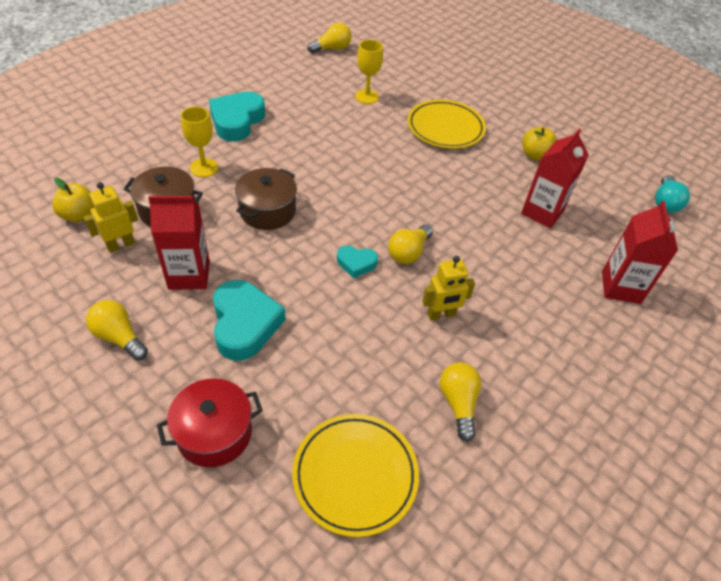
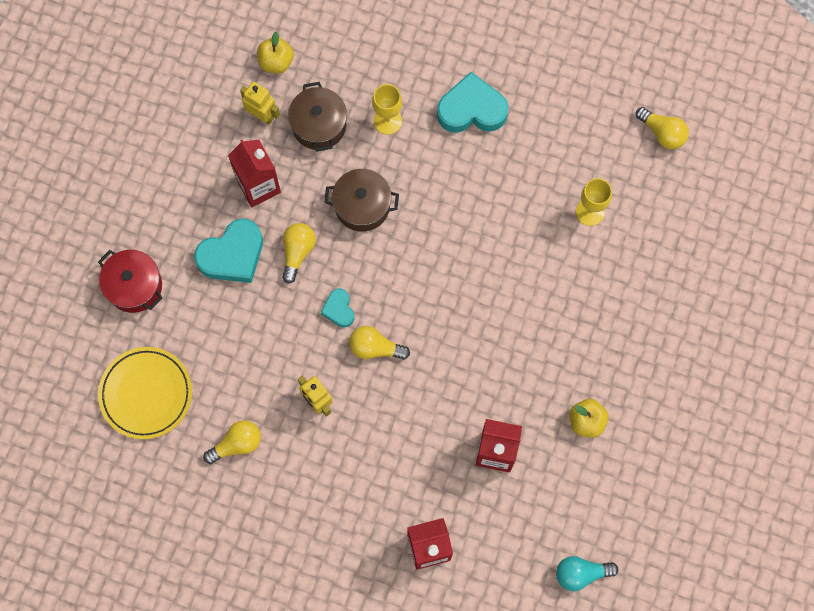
camera: 70 degrees right, 25 degrees up
(119, 337) = (177, 174): yellow light bulb -> yellow light bulb (297, 252)
(445, 128) = (580, 314): yellow plate -> none

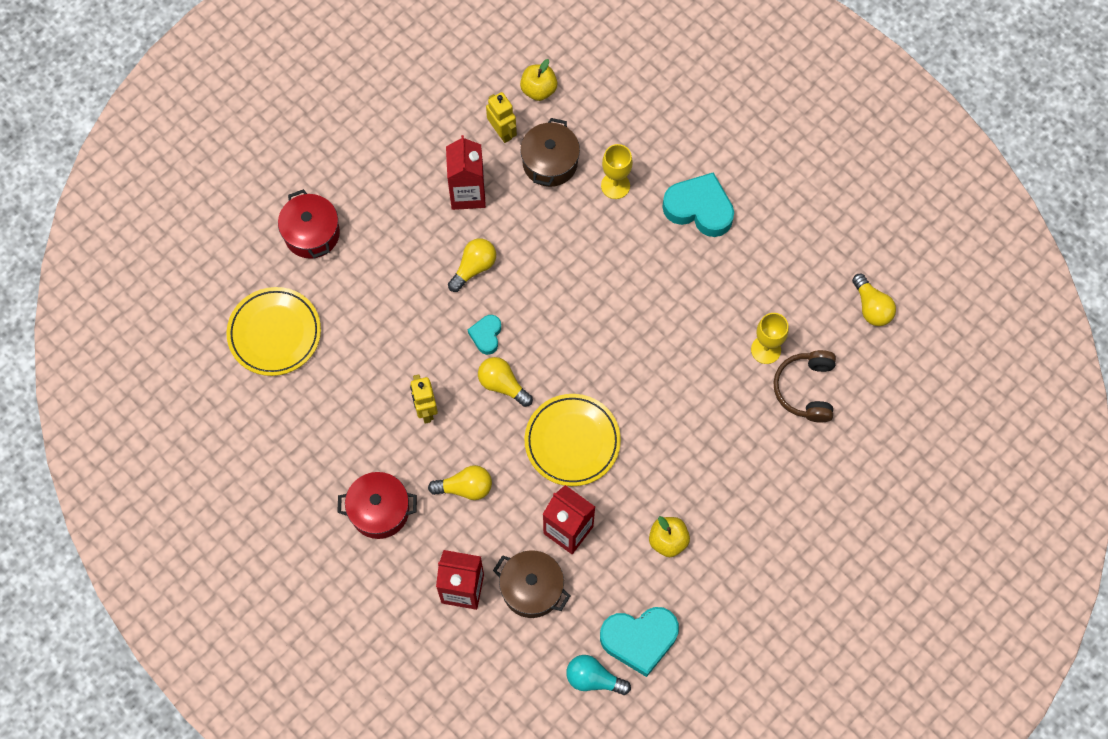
camera: 25 degrees right, 5 degrees down
(232, 255) = (413, 244): turquoise heart -> turquoise heart (639, 639)
(237, 444) = (333, 414): yellow light bulb -> yellow light bulb (465, 487)
(321, 512) = (379, 510): none -> red pot
(362, 206) = (554, 252): brown pot -> brown pot (532, 588)
(461, 371) = (572, 441): none -> yellow plate
(640, 232) = (805, 389): none -> brown headphones

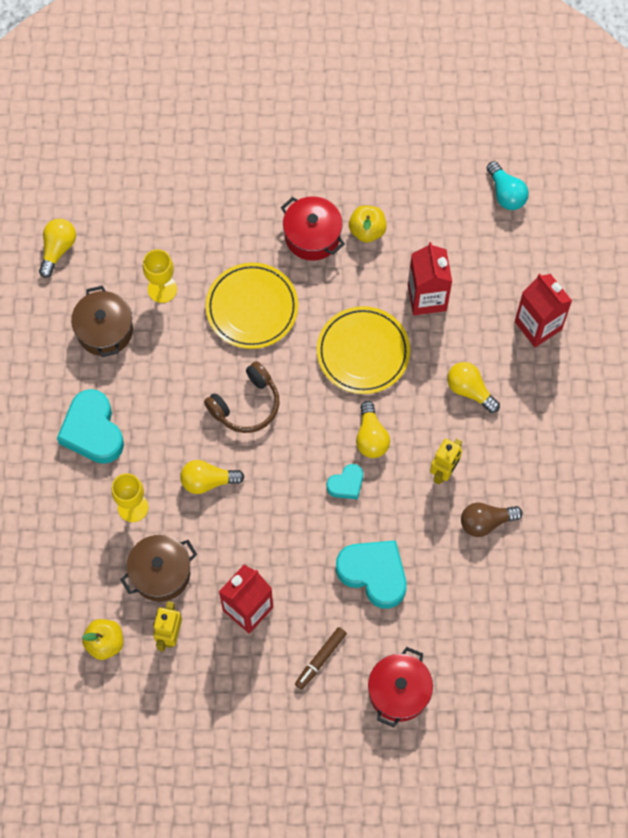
camera: 135 degrees left, 0 degrees up
(274, 333) = (502, 635): yellow plate -> yellow plate (252, 308)
(360, 401) = (486, 522): none -> brown light bulb
(379, 510) = (546, 430): red pot -> red pot (312, 236)
(385, 206) = (320, 659): none -> brown marker
(474, 267) = (303, 544): yellow light bulb -> yellow light bulb (208, 481)
(532, 588) = (490, 283): brown pot -> brown pot (105, 330)
(639, 639) = (451, 189): turquoise heart -> turquoise heart (374, 574)
(805, 389) = (166, 239): brown headphones -> brown headphones (246, 405)

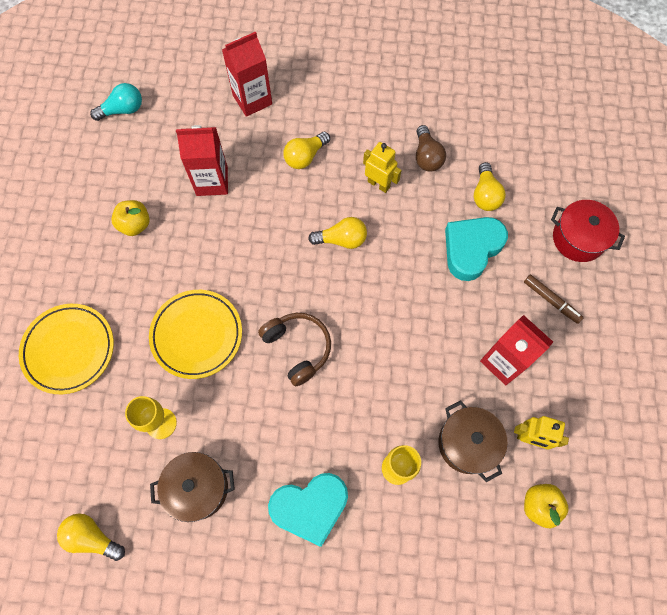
camera: 85 degrees left, 0 degrees up
(208, 481) = (374, 390): yellow light bulb -> yellow light bulb (485, 195)
(312, 236) = (131, 273): red pot -> none
(346, 484) = (385, 264): turquoise heart -> none
(363, 352) = (258, 239): yellow plate -> yellow plate (69, 349)

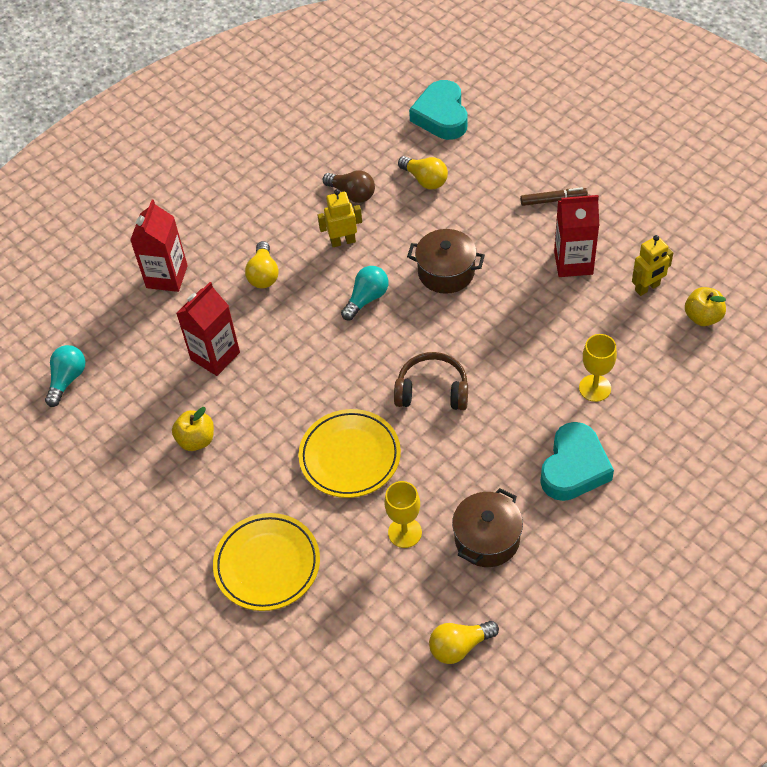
camera: 45 degrees left, 15 degrees down
(342, 240) = (366, 299): yellow light bulb -> turquoise light bulb
(467, 443) = (616, 329): brown pot -> brown pot (446, 272)
(471, 249) = (462, 220): turquoise heart -> turquoise heart (441, 116)
(578, 238) = (520, 149): red pot -> none

